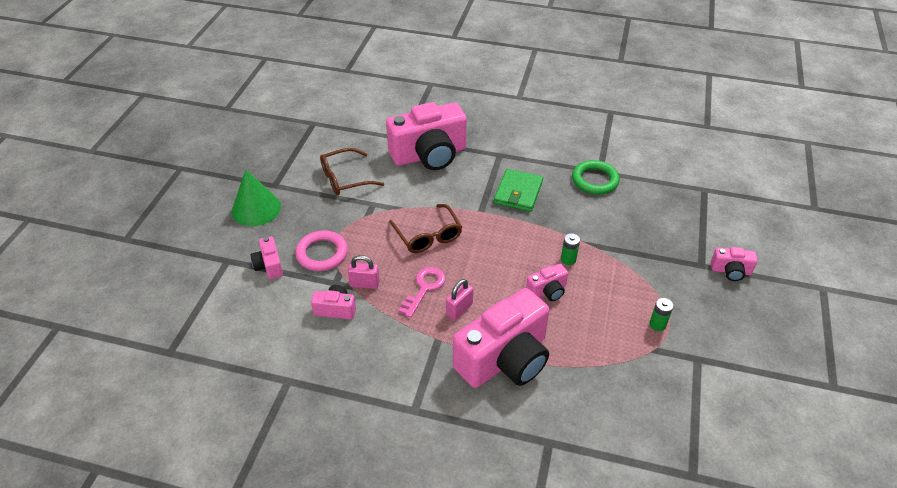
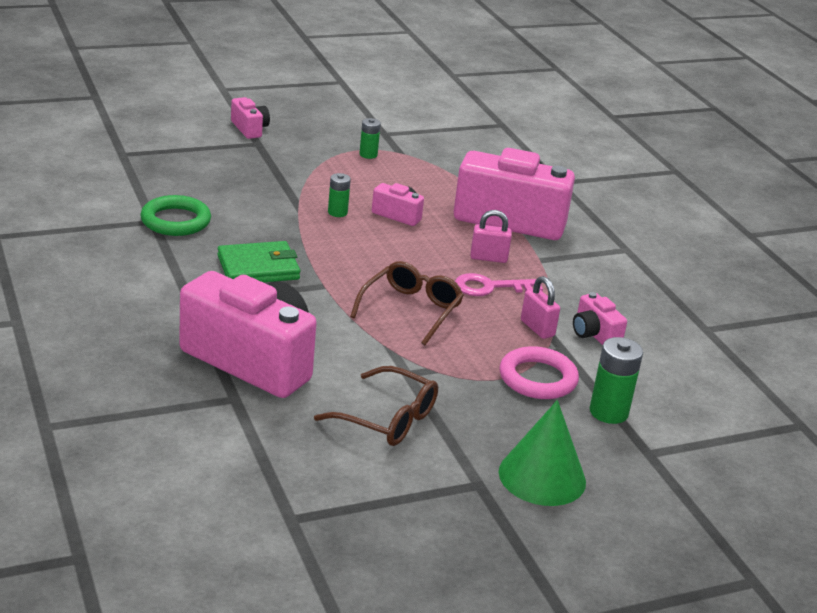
camera: 130 degrees left, 15 degrees down
(269, 265) = (608, 412): pink camera -> green battery

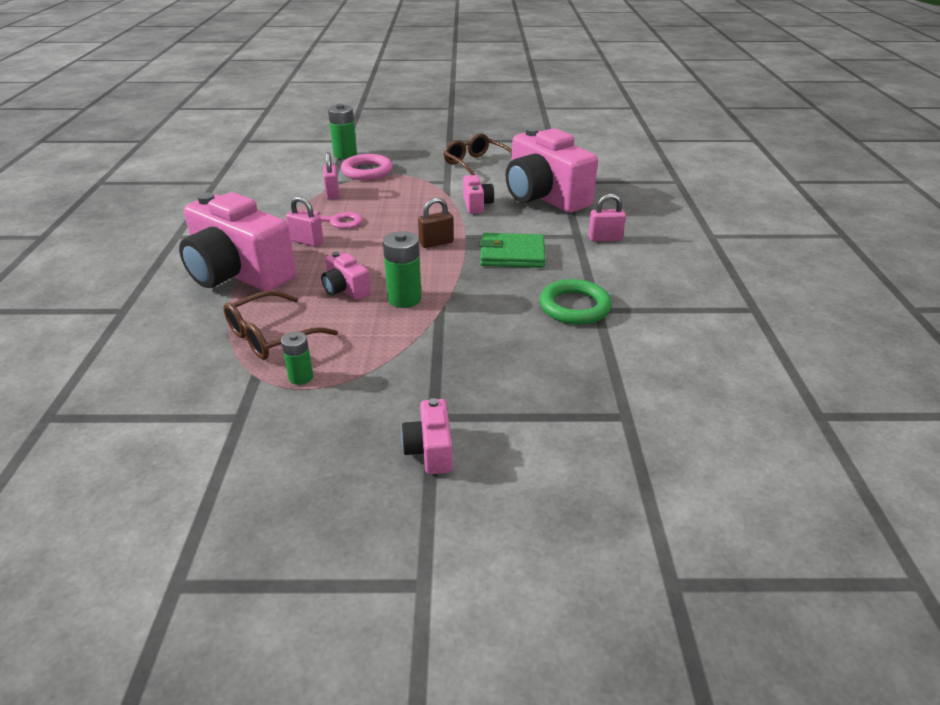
camera: 155 degrees left, 5 degrees up
(155, 300) = (605, 238): none -> pink padlock
(337, 212) = (404, 299): green battery -> green battery, size x1.62
(350, 272) = (436, 243): none -> brown padlock
(411, 310) = (411, 213): brown glasses -> brown glasses (271, 336)
(542, 476) = (414, 139): green cone -> none
(594, 334) = (297, 187): pink camera -> pink camera (476, 205)

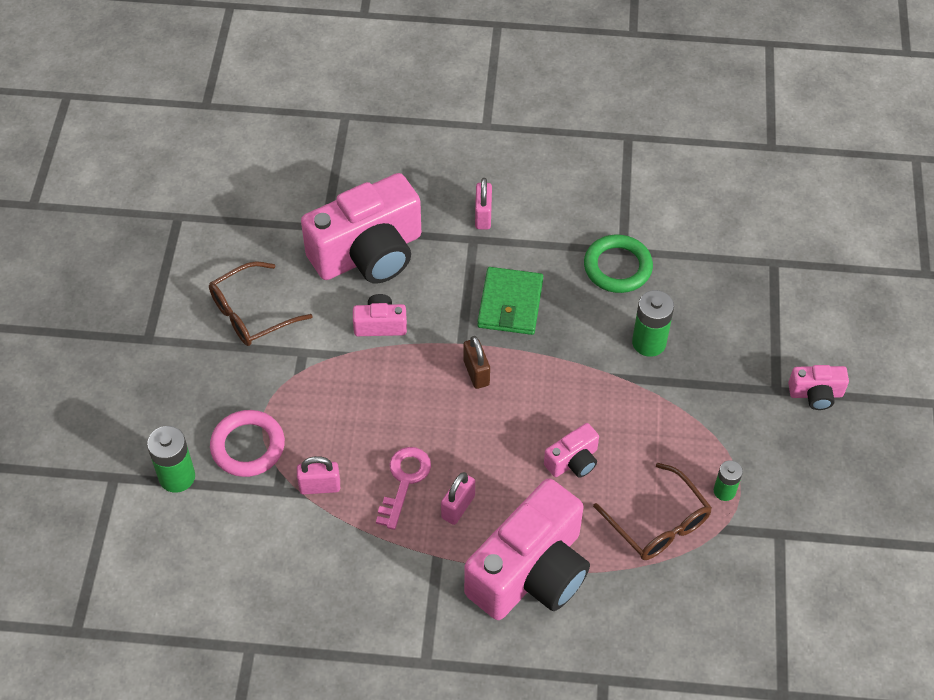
camera: 85 degrees left, 20 degrees up
(404, 299) = (595, 407): green battery -> green battery (649, 342)

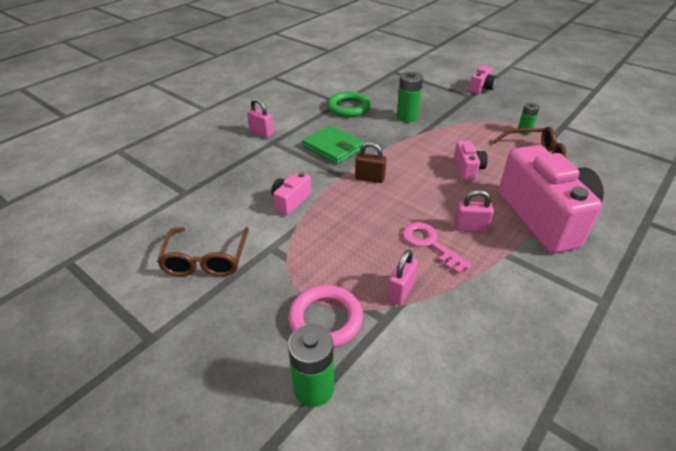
camera: 55 degrees left, 15 degrees down
(368, 253) = (230, 183): pink camera -> none
(458, 507) = (470, 228): pink padlock -> pink padlock turned 60 degrees counterclockwise

